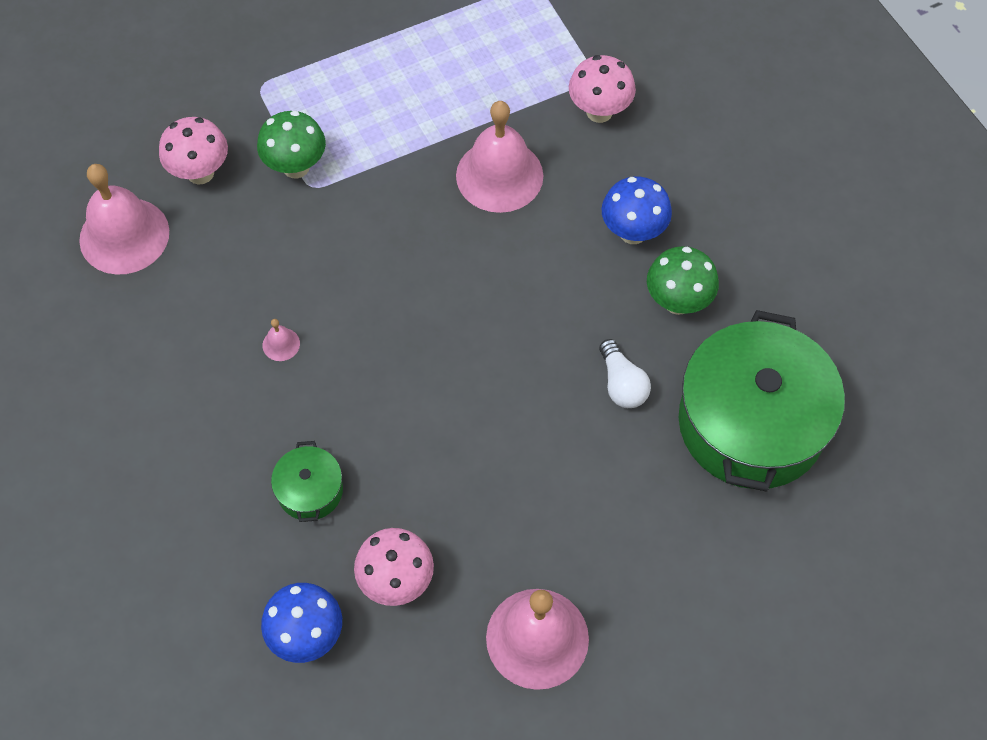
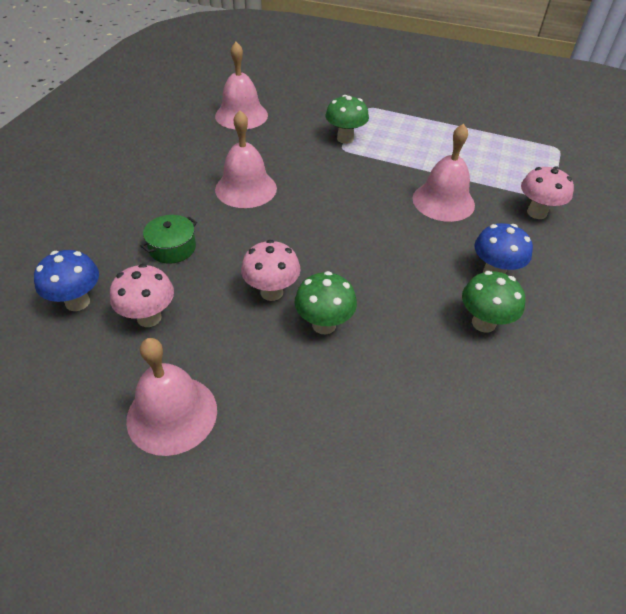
camera: 45 degrees right, 15 degrees down
(200, 173) = (301, 116): pink mushroom -> pink mushroom (271, 292)
(281, 344) = (246, 188): pink bell -> pink bell, size x2.48
(554, 434) = (324, 325): none -> green mushroom
(622, 384) = (396, 334): white light bulb -> none
(751, 423) = (459, 424): green pot -> none

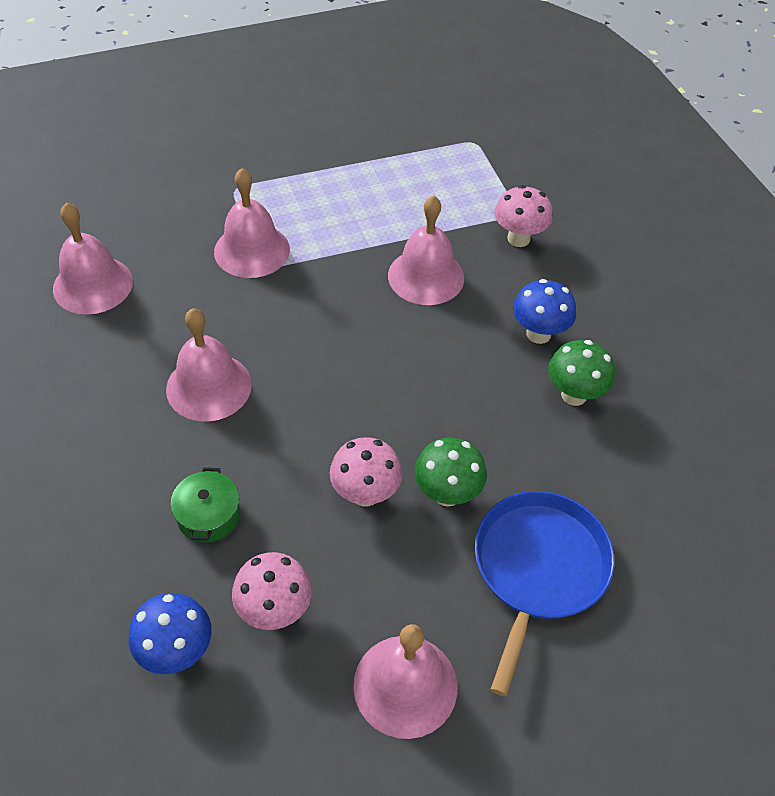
camera: 40 degrees left, 5 degrees up
(338, 411) = (538, 569): none -> blue pan
(345, 138) = (252, 250): green mushroom -> pink bell

